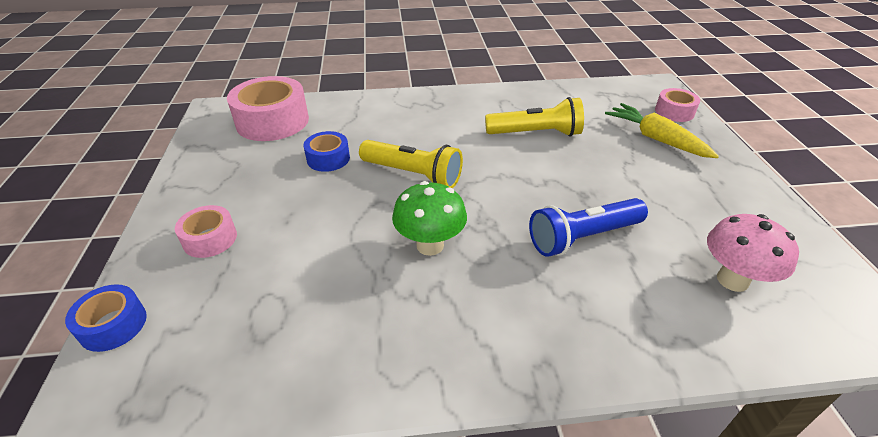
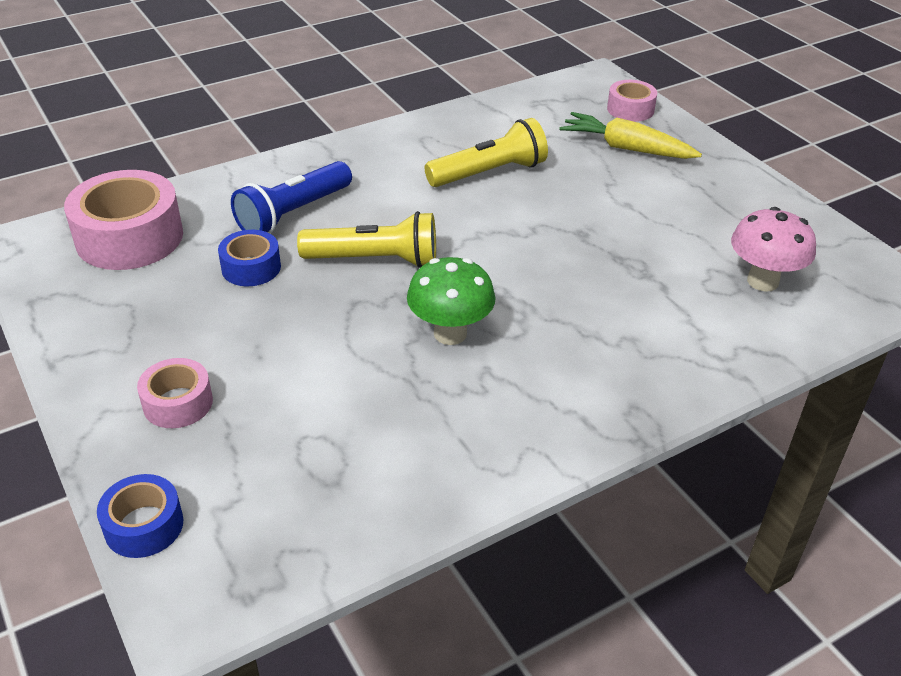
camera: 25 degrees left, 0 degrees up
(582, 237) = (605, 279): blue flashlight -> blue flashlight (293, 213)

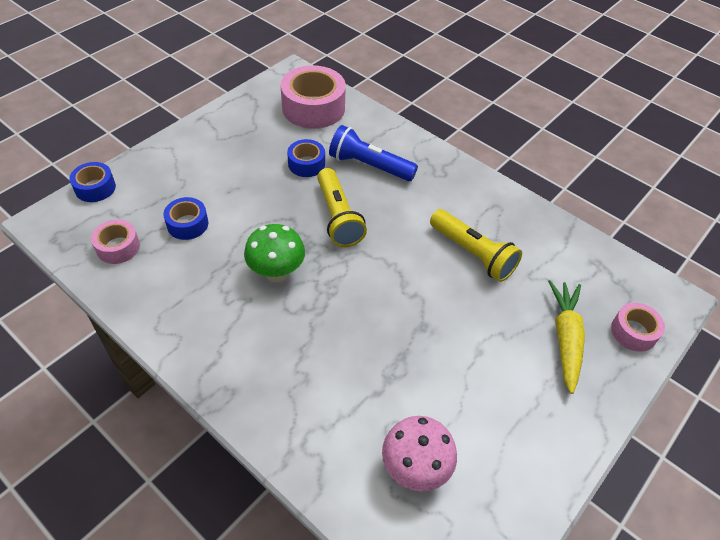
camera: 70 degrees right, 10 degrees up
(178, 403) = (182, 171): pink tape -> pink tape (118, 247)
(306, 412) = (187, 224): none -> blue tape

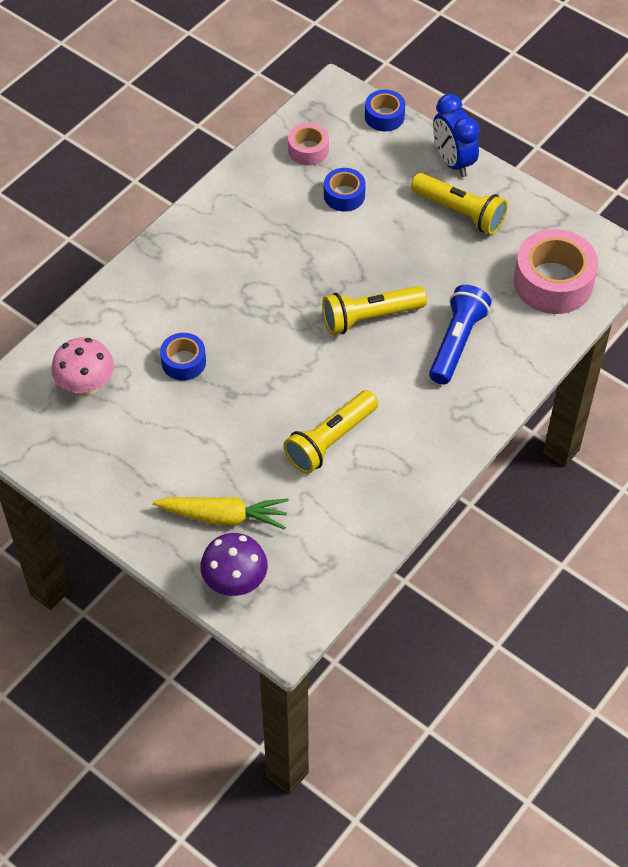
camera: 90 degrees right, 5 degrees up
(169, 149) = (453, 162): none -> blue clock
(229, 150) = (460, 212): none -> yellow flashlight
(276, 273) = (288, 273): green mushroom -> none
(306, 164) = (449, 283): blue tape -> blue tape (183, 362)
(633, 332) = (235, 583): pink tape -> purple mushroom

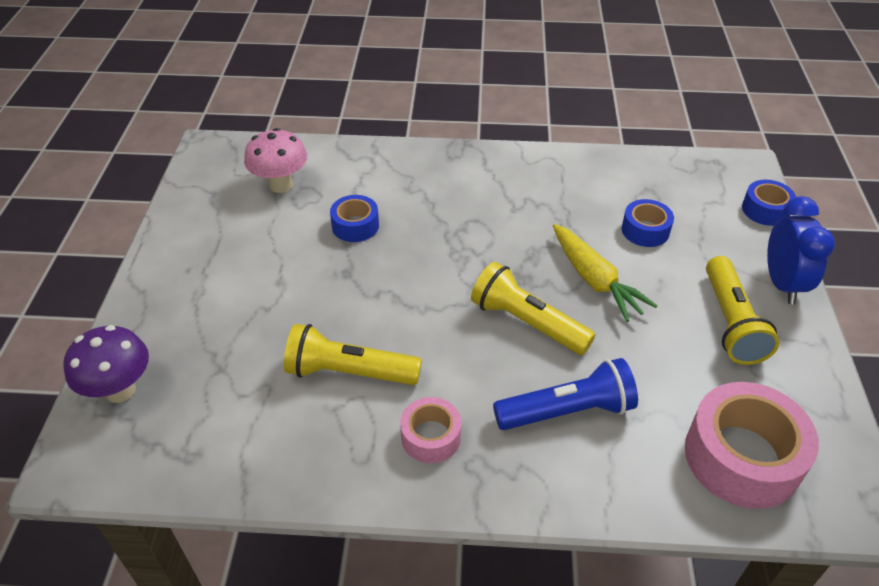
camera: 55 degrees right, 10 degrees down
(223, 516) = (198, 340): yellow carrot -> yellow carrot (594, 280)
(308, 150) = (664, 183): pink tape -> pink tape (431, 436)
(453, 162) = (782, 284): blue clock -> blue clock turned 150 degrees clockwise

